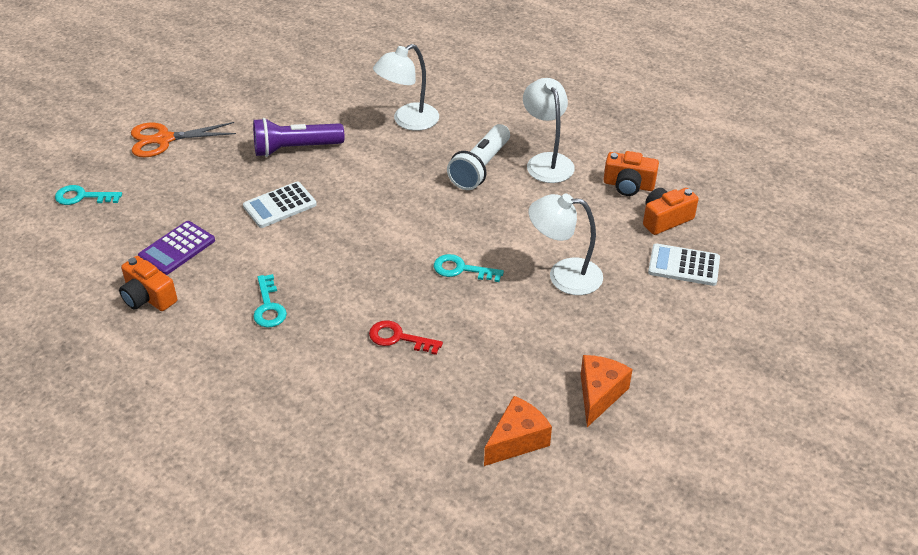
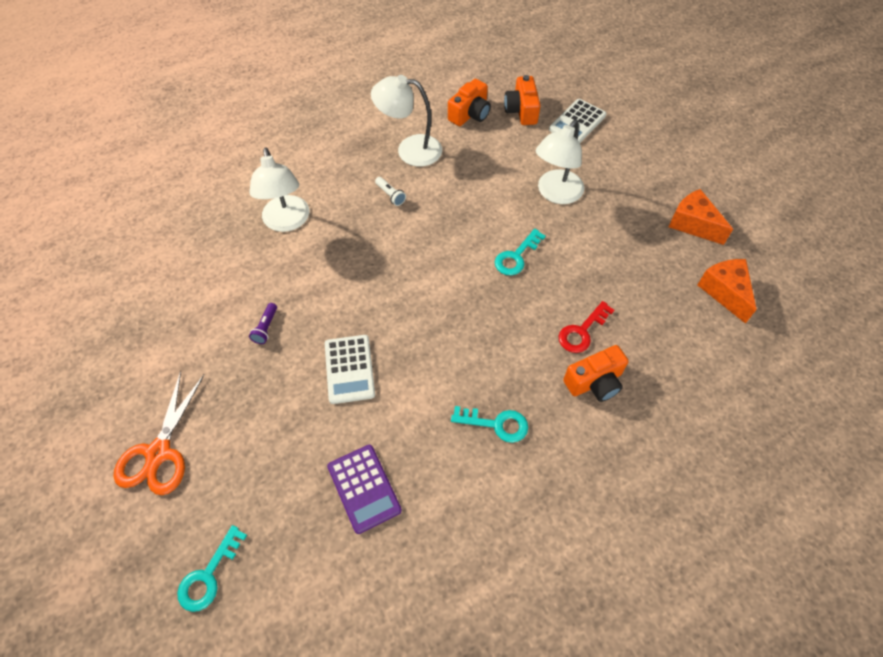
camera: 65 degrees left, 15 degrees up
(148, 297) = (429, 539): orange camera -> orange camera (594, 382)
(295, 149) = (266, 328): purple flashlight -> purple flashlight, size x0.43
(480, 168) = (390, 195): white flashlight -> white flashlight, size x0.43

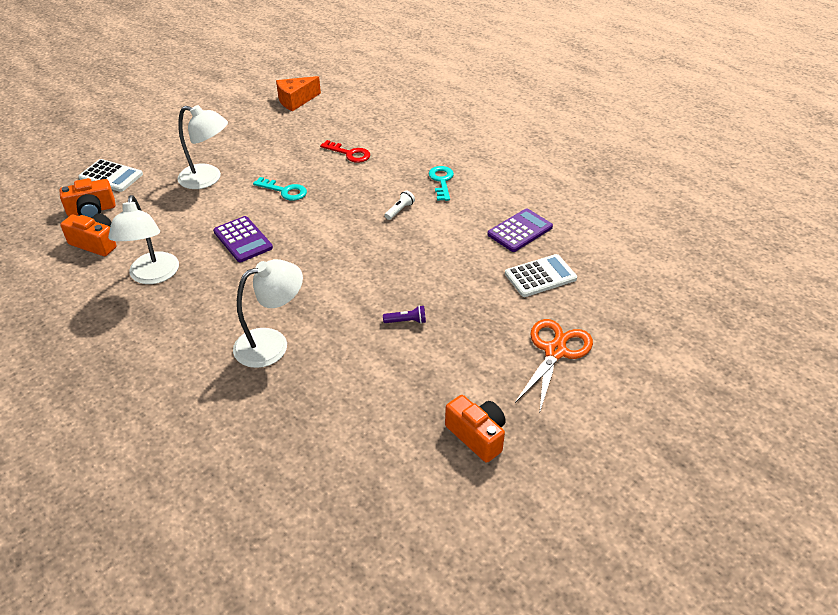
camera: 105 degrees left, 15 degrees down
(159, 453) = (555, 351): orange scissors -> orange scissors turned 60 degrees counterclockwise
(208, 575) = (624, 290): turquoise key -> none
(349, 369) = (427, 259): white calculator -> white calculator (540, 276)
(390, 195) = (222, 276): white flashlight -> white flashlight (399, 210)
(440, 214) = (243, 240): none -> purple calculator
(594, 382) = (390, 145): orange camera -> orange camera (477, 435)
(693, 224) = (233, 114): orange cheese -> none

